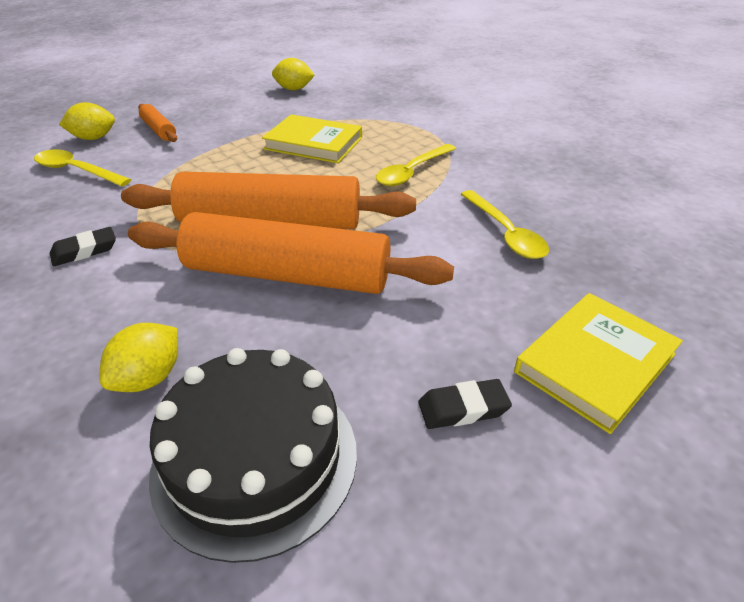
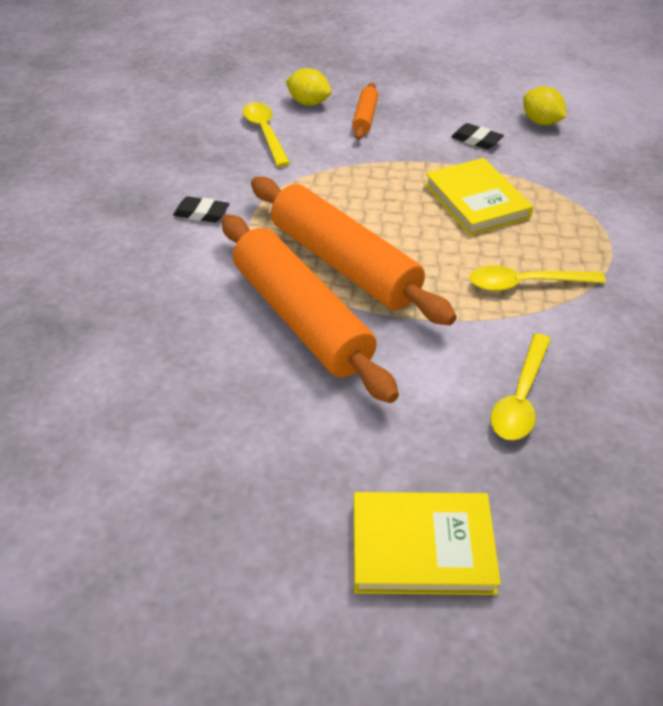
camera: 45 degrees right, 5 degrees up
(149, 377) = (144, 335): yellow lemon -> none
(255, 458) = (142, 428): black cake -> none
(463, 408) = (286, 497): black eraser -> black eraser (476, 140)

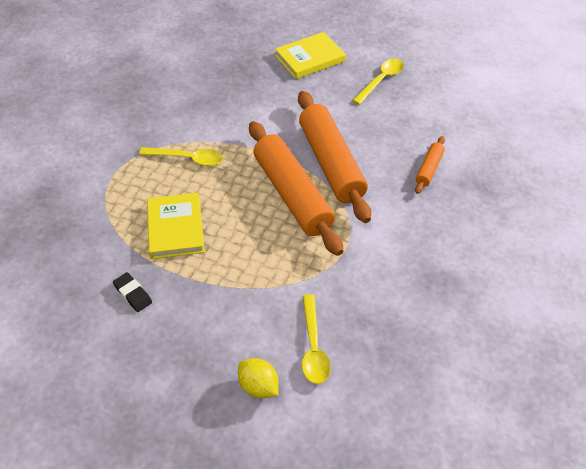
camera: 165 degrees left, 5 degrees up
(201, 213) = (382, 259): black eraser -> none
(365, 118) = (213, 348): orange rolling pin -> orange rolling pin (429, 169)
(422, 547) = (310, 58): yellow book -> yellow book turned 45 degrees counterclockwise
(520, 397) = (234, 101): yellow spoon -> yellow spoon (381, 80)
(541, 122) = (61, 305): yellow lemon -> none

